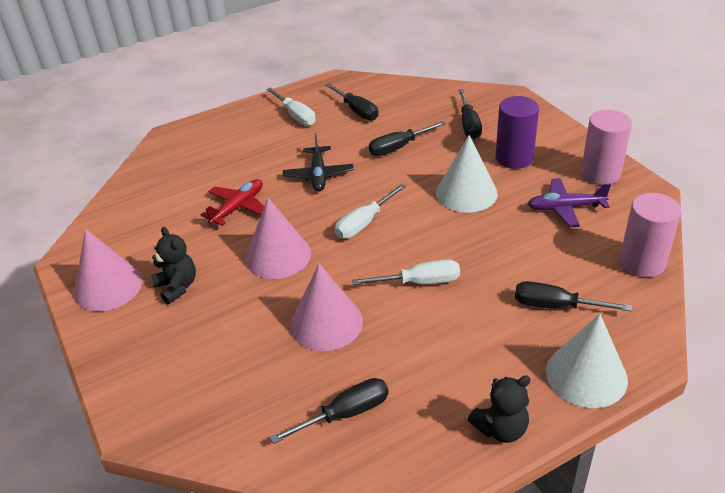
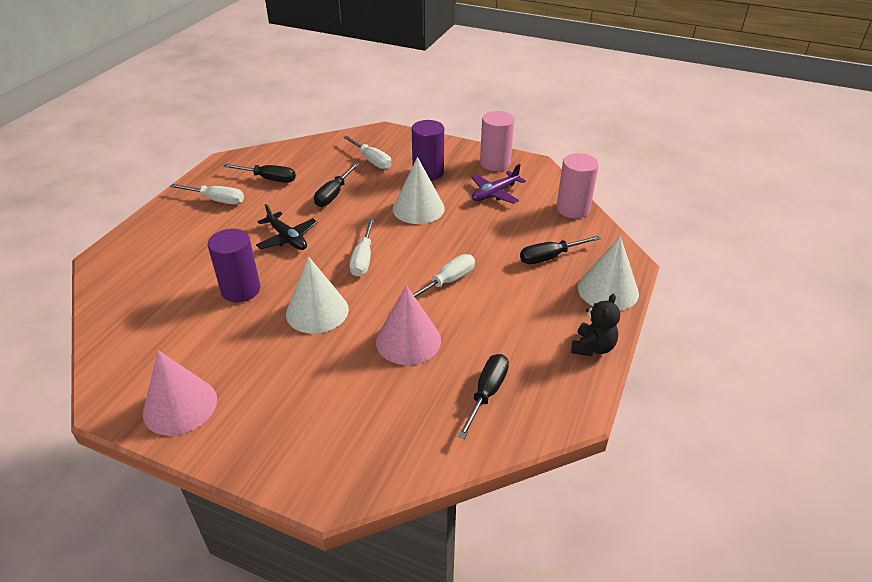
camera: 40 degrees left, 0 degrees up
(177, 287) = (251, 374): black teddy bear -> none
(238, 207) = (241, 290): red plane -> purple cylinder
(278, 255) = (317, 311): pink cone -> white cone
(469, 124) = (371, 160): black screwdriver -> white screwdriver

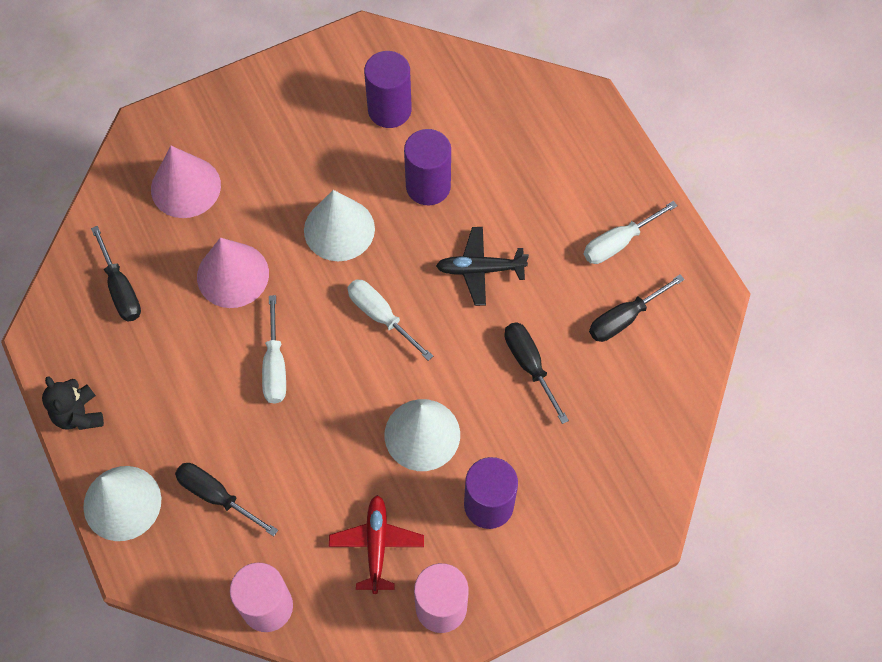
camera: 130 degrees right, 25 degrees up
(180, 406) = (317, 79): pink cone -> pink cone (185, 187)
(183, 345) = (389, 110): none -> purple cylinder
(371, 160) = (575, 460): white screwdriver -> none
(494, 193) = (376, 545): purple plane -> red plane
(550, 257) = (217, 496): black screwdriver -> black screwdriver turned 75 degrees counterclockwise

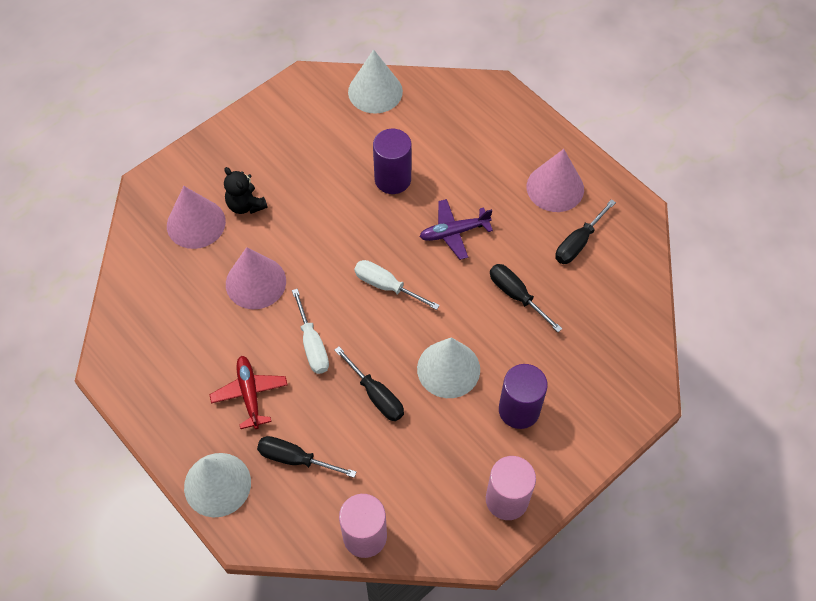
camera: 15 degrees left, 5 degrees down
(79, 415) = (159, 423): black teddy bear -> black teddy bear (246, 205)
(120, 288) = (165, 314): black screwdriver -> black screwdriver (376, 395)
(339, 229) = (332, 227): white cone -> white cone (375, 91)
(376, 545) = (439, 464): red plane -> red plane (250, 394)
(389, 110) = (344, 129): purple cylinder -> none
(480, 269) = (454, 232): black plane -> purple plane
(619, 242) = (555, 187): white screwdriver -> pink cone

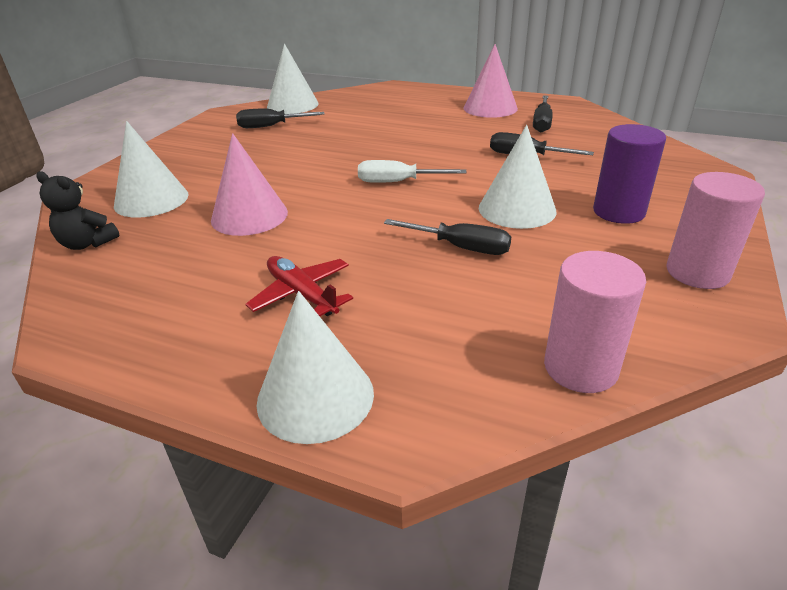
camera: 25 degrees left, 25 degrees down
(196, 223) = (151, 200): pink cone -> white cone
(246, 205) = (205, 177): black teddy bear -> black teddy bear (87, 243)
(295, 459) = (412, 329): black screwdriver -> black screwdriver (271, 126)
(312, 344) = (351, 236): white screwdriver -> none
(392, 179) = (347, 134): purple cylinder -> none
(454, 232) = (431, 143): purple plane -> none

